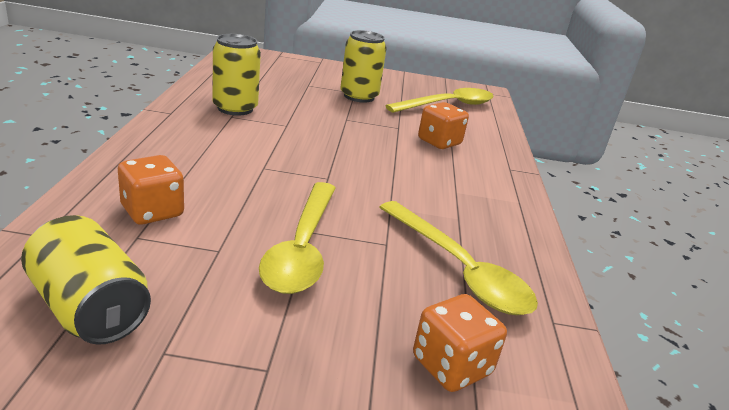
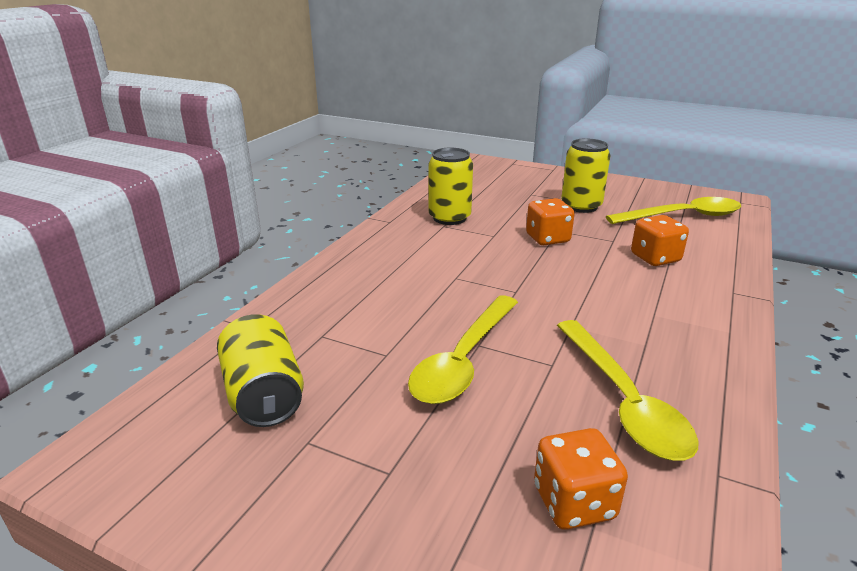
camera: 25 degrees right, 0 degrees up
(152, 211) = (342, 313): orange dice -> orange dice (547, 238)

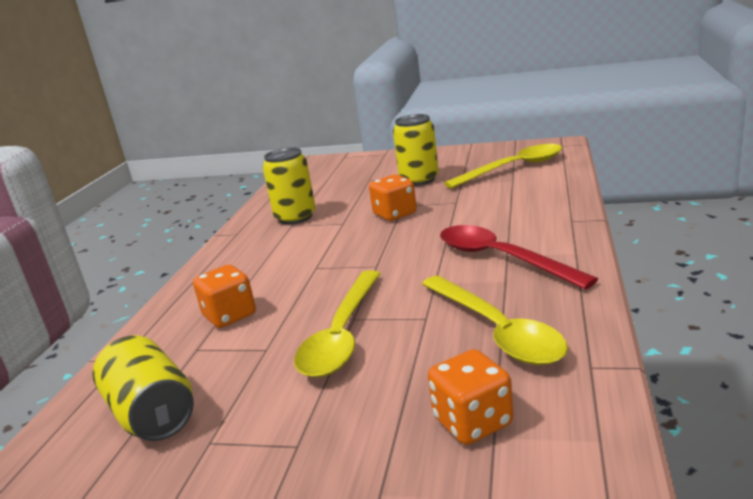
camera: 10 degrees left, 5 degrees down
(646, 317) = (501, 258): none -> red spoon
(655, 258) = (497, 208): orange dice -> orange dice (230, 315)

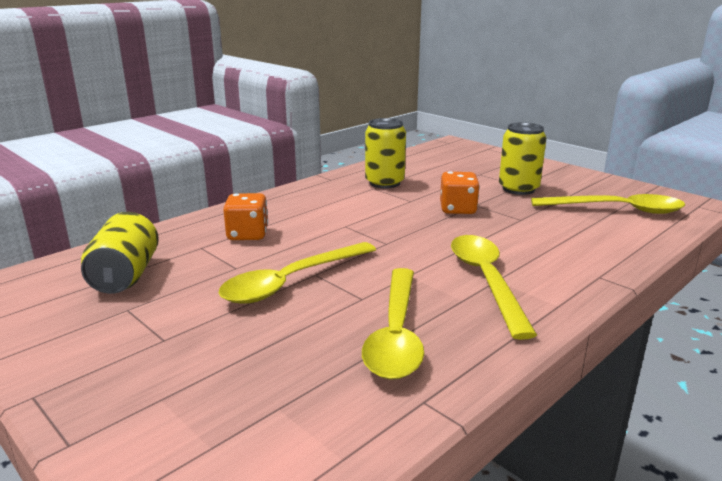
camera: 30 degrees right, 0 degrees up
(472, 422) = (280, 389): orange dice -> none
(501, 258) = (486, 280): red spoon -> yellow spoon

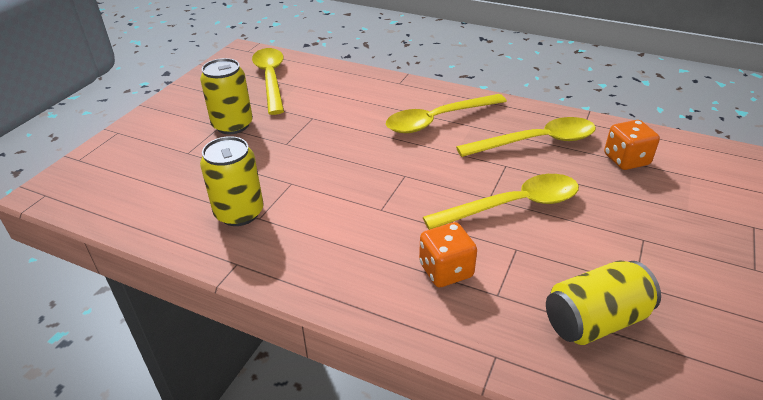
camera: 110 degrees left, 15 degrees up
(291, 282) = (513, 205): yellow spoon -> yellow spoon turned 45 degrees counterclockwise
(457, 209) = (304, 151): orange dice -> orange dice (626, 160)

